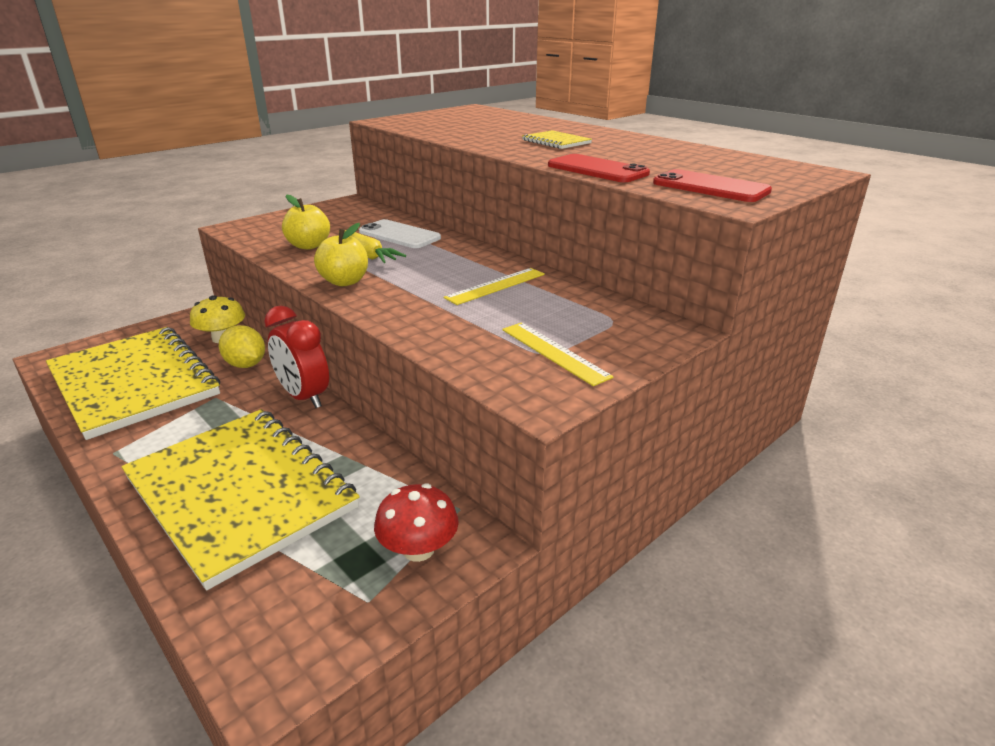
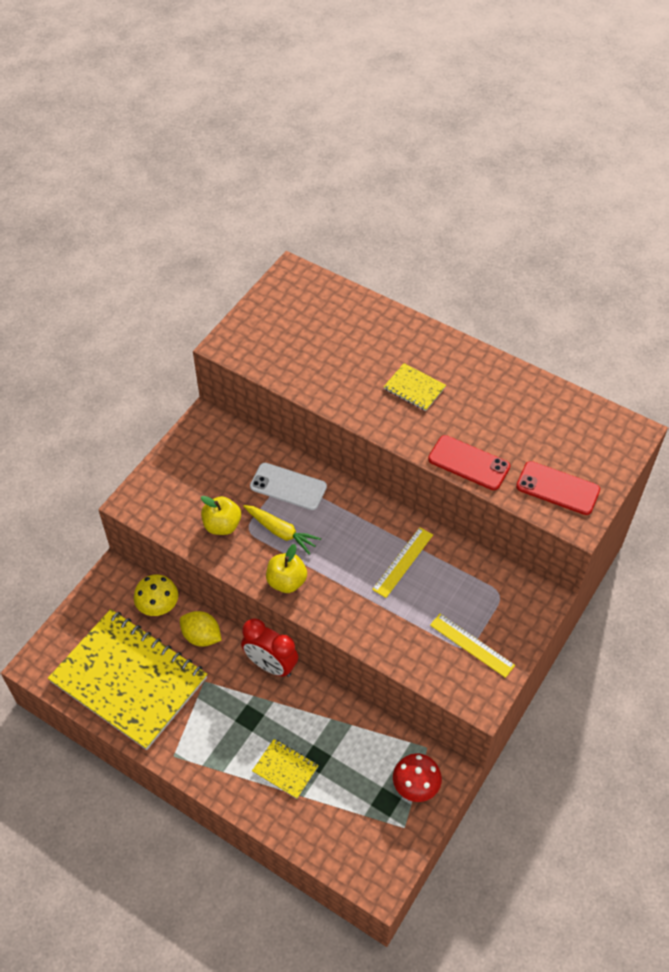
camera: 15 degrees left, 25 degrees up
(241, 493) = (285, 769): yellow notebook -> yellow notebook, size x0.40

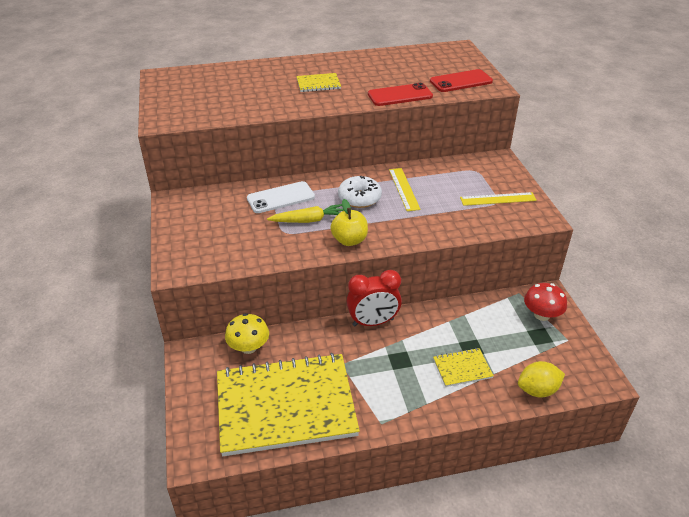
camera: 45 degrees left, 15 degrees down
(201, 636) = (305, 341): yellow lemon -> yellow lemon (537, 390)
(222, 525) = (263, 241): yellow apple -> none
(351, 541) = (359, 198): none -> white donut

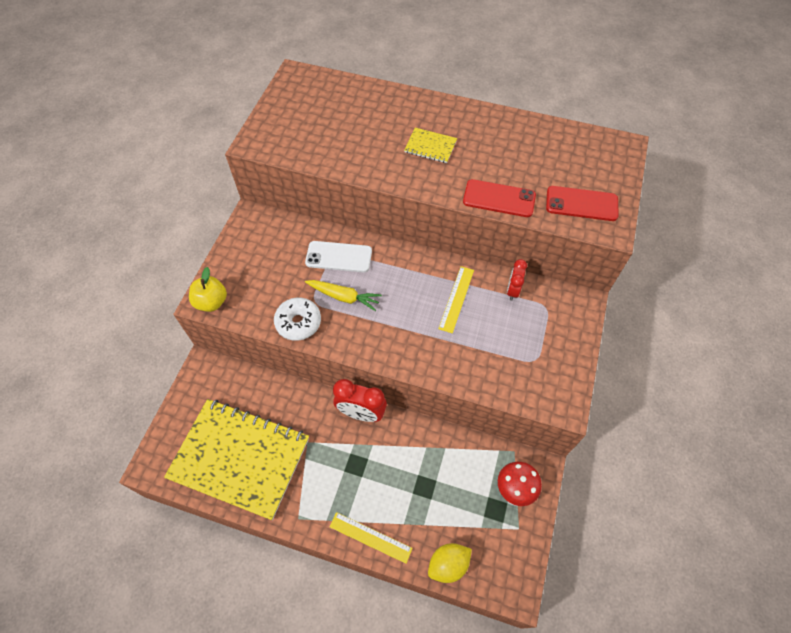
camera: 30 degrees right, 20 degrees up
(248, 347) = (249, 384): yellow mushroom -> none
(349, 240) = (361, 339): yellow apple -> yellow apple (211, 302)
(359, 198) = (407, 291): white donut -> white donut (298, 322)
(442, 170) = (512, 290): none -> red clock
(462, 368) = (401, 504): yellow notebook -> none
(498, 199) = (539, 357): yellow ruler -> yellow ruler (370, 537)
(537, 390) = (448, 564): yellow lemon -> yellow lemon turned 45 degrees counterclockwise

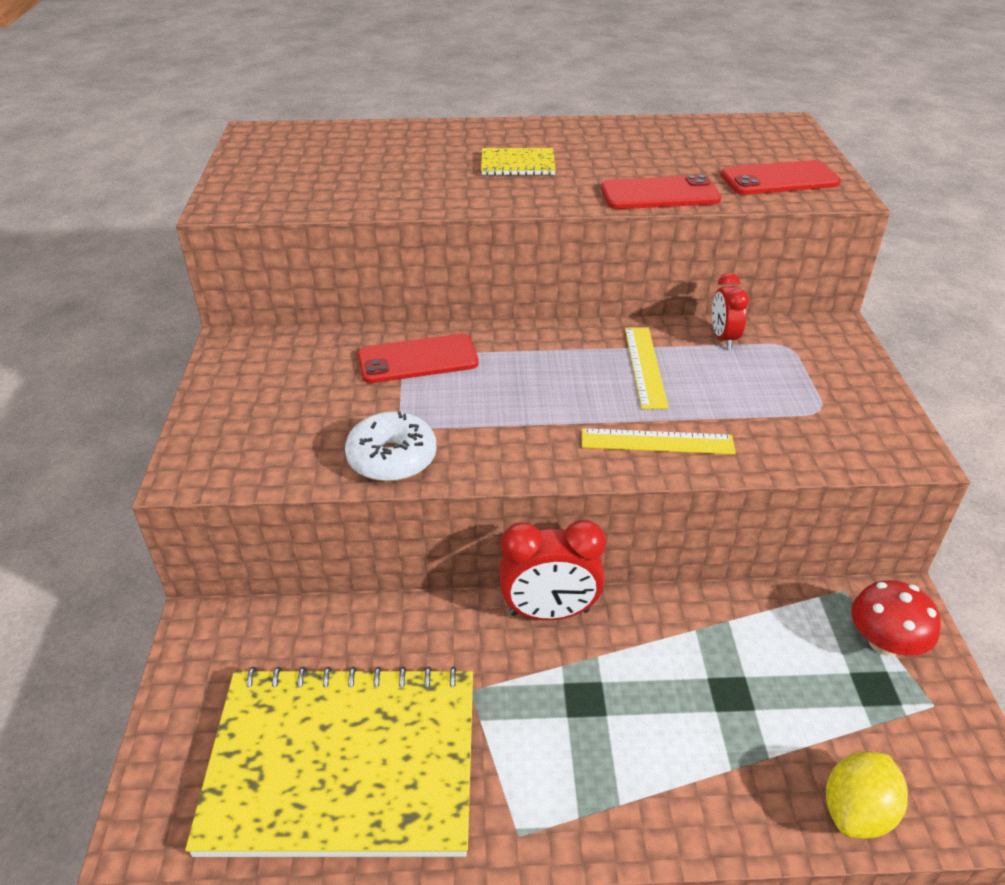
camera: 20 degrees left, 20 degrees down
(211, 302) = (207, 470): yellow apple -> none
(338, 257) = (418, 359): white phone -> red phone
(344, 297) = (456, 406): yellow carrot -> none
(370, 537) = (683, 817): yellow ruler -> yellow ruler (657, 441)

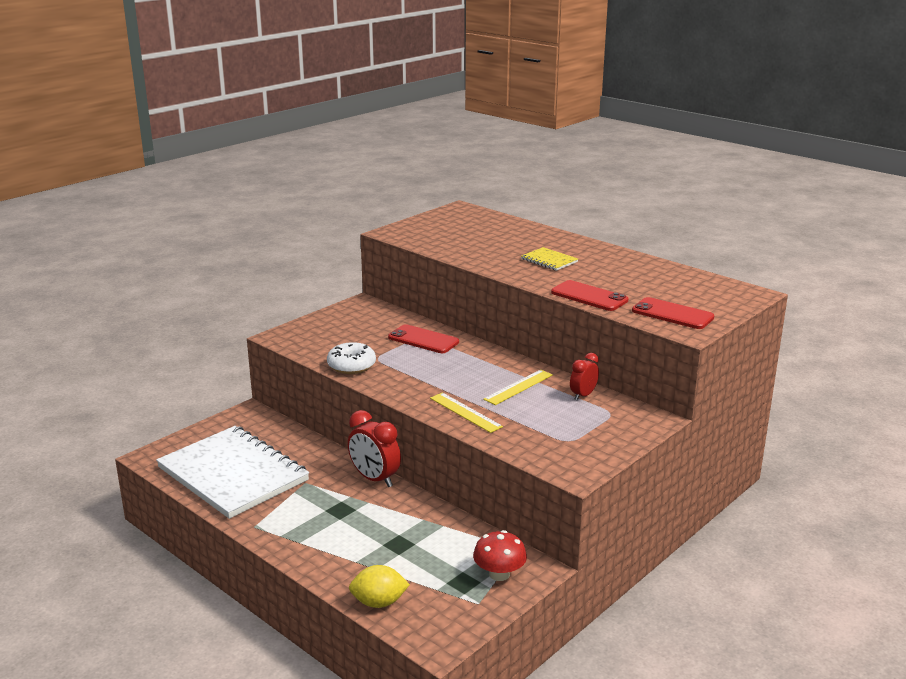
camera: 45 degrees right, 15 degrees down
(343, 763) = (233, 474): yellow notebook -> white notebook

